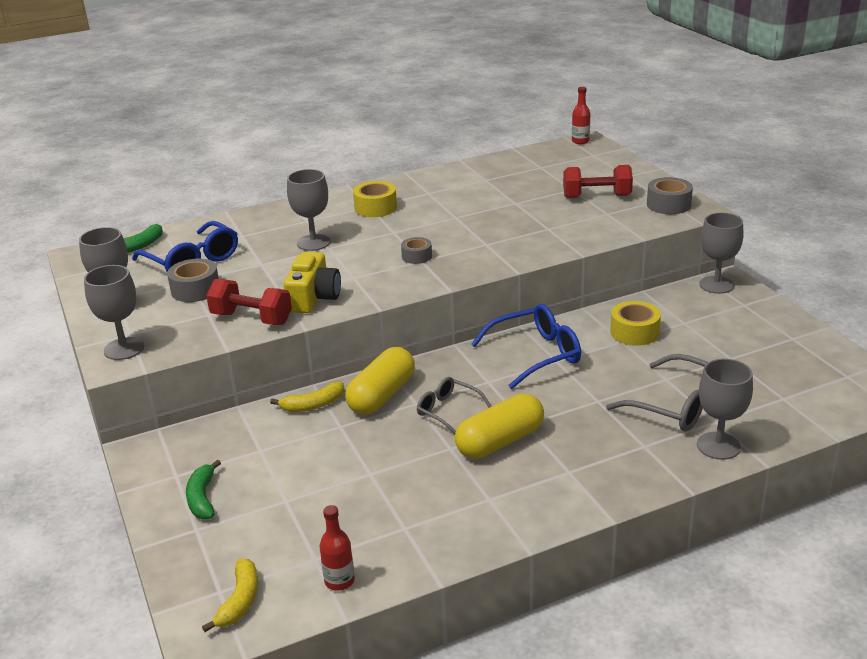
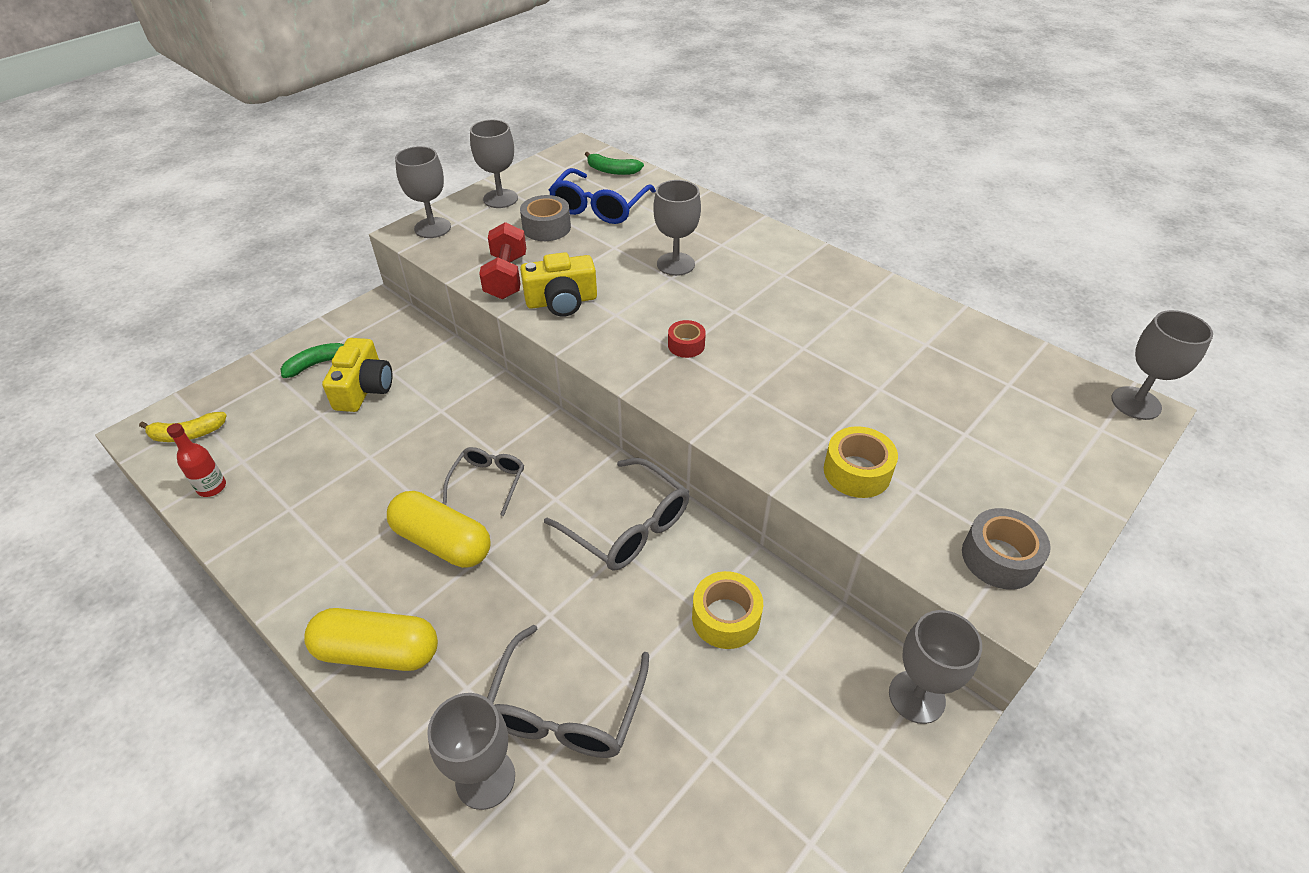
camera: 65 degrees right, 15 degrees up
(270, 469) = (364, 389): none -> yellow camera
(313, 405) = (470, 381): yellow banana -> none
(375, 208) = (783, 280): yellow tape -> yellow tape (857, 471)
(382, 395) = (501, 422): yellow capsule -> yellow capsule (378, 652)
(417, 256) = (686, 345): grey tape -> red tape
(536, 354) = (628, 527): blue glasses -> grey glasses
(580, 141) = (1136, 403): red bottle -> grey goblet
(596, 196) = (961, 465): red dumbbell -> none

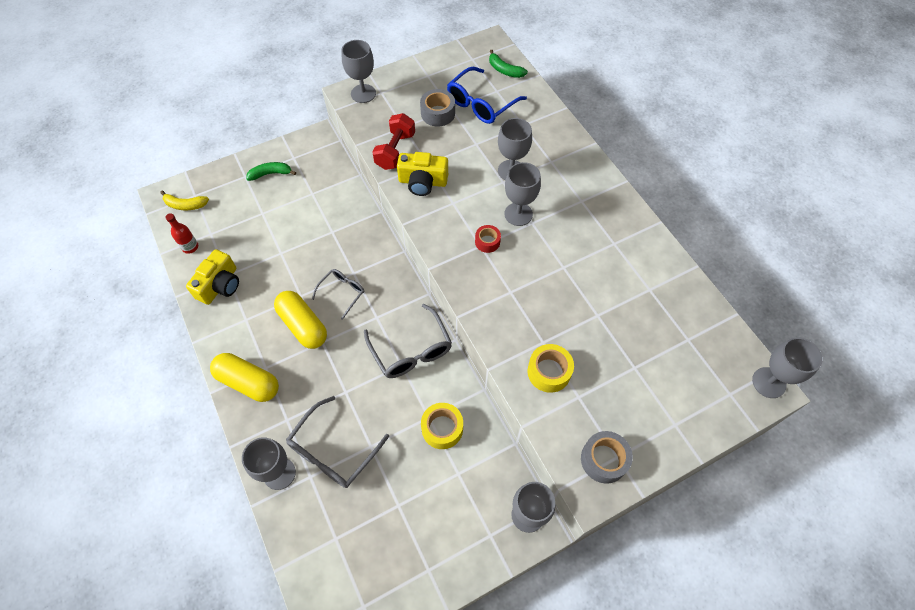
camera: 20 degrees right, 15 degrees up
(364, 389) = (292, 201): yellow camera -> yellow camera (220, 285)
(500, 199) = (417, 78): grey goblet -> grey goblet (518, 214)

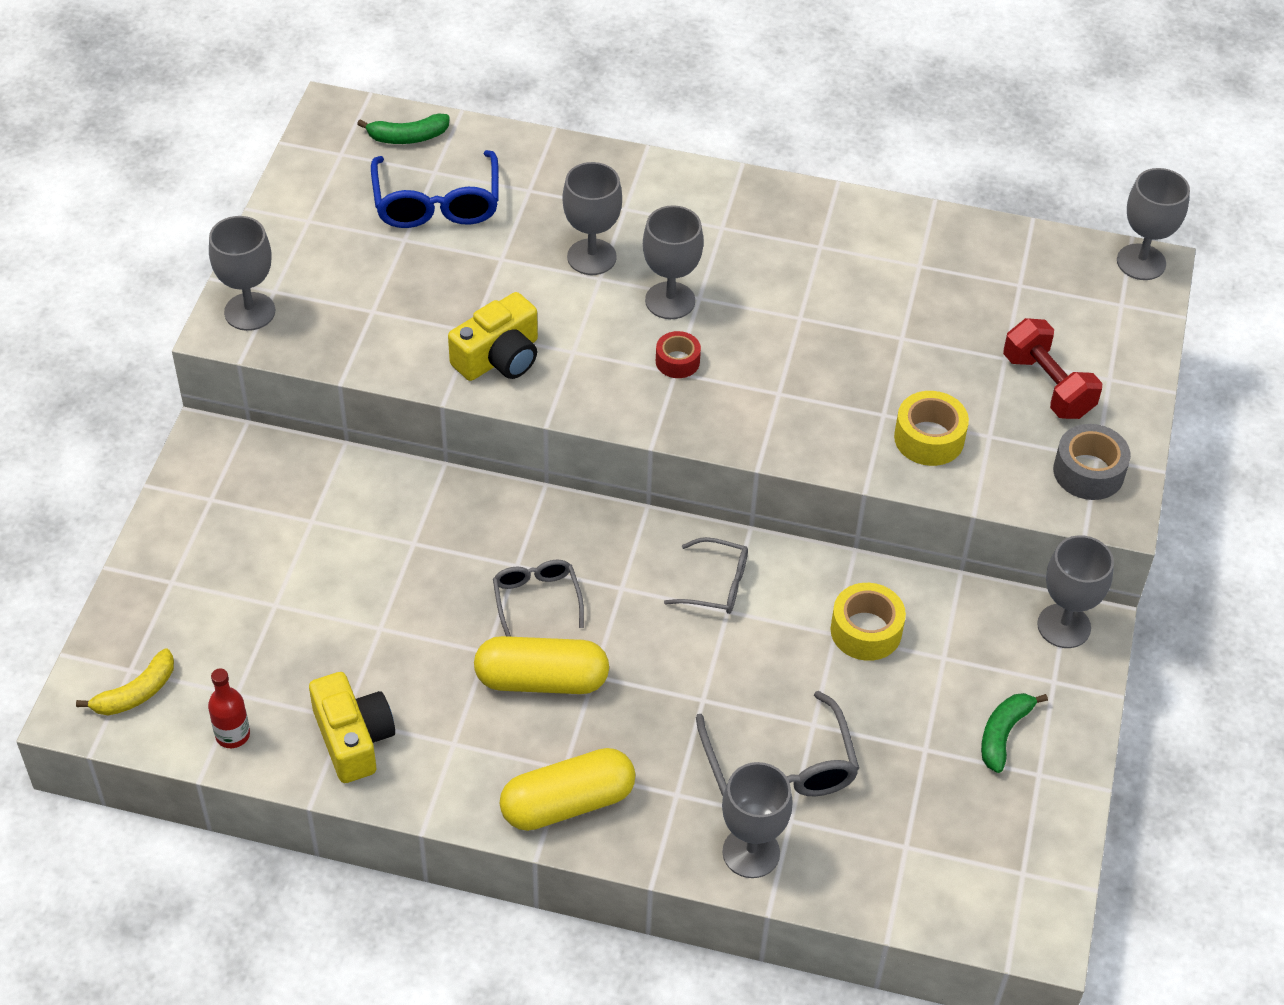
camera: 50 degrees left, 10 degrees down
(271, 174) = (208, 546): green banana -> green banana (1003, 734)
(395, 151) = (407, 349): red dumbbell -> red dumbbell (1047, 386)
(411, 350) = (716, 585): grey glasses -> grey glasses, size x0.61
(438, 113) = (396, 259): grey tape -> none

